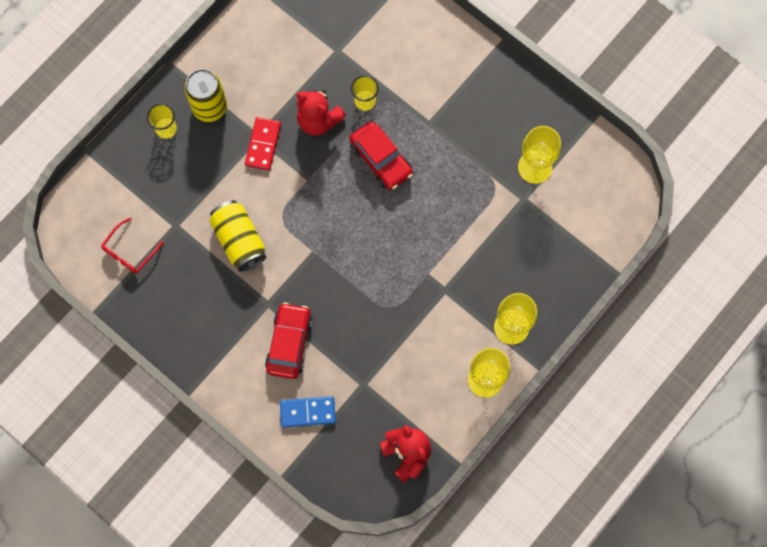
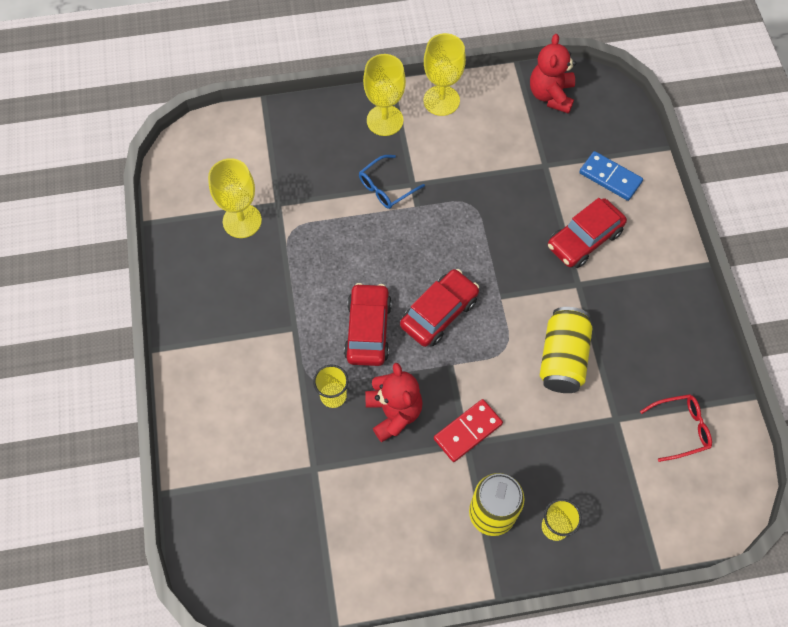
camera: 140 degrees left, 10 degrees down
(345, 207) = (439, 313): none -> red car
(461, 272) = (386, 187): none -> blue glasses

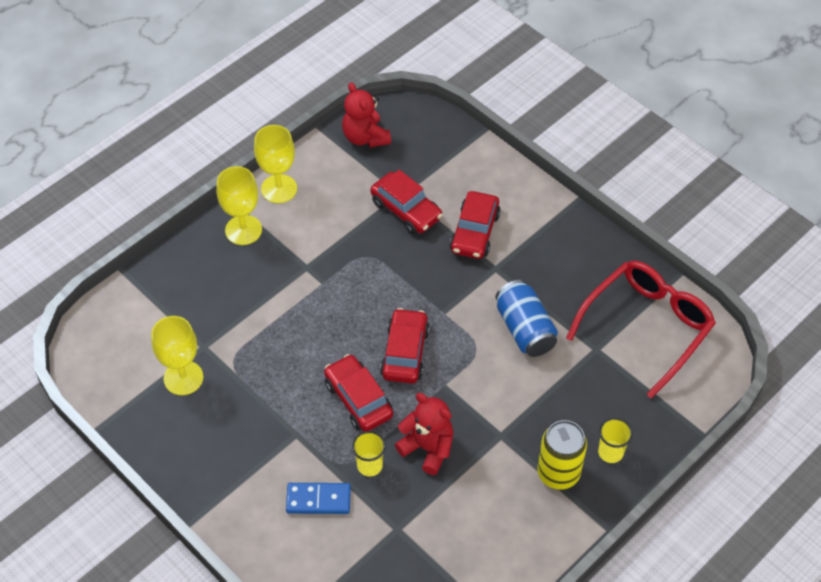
camera: 35 degrees left, 10 degrees down
(386, 187) = (286, 282): blue glasses -> none
(468, 431) = (495, 426): red domino -> none
(537, 182) = (406, 210): none -> red car
(562, 358) = (525, 329): yellow can -> blue can
(610, 177) = (459, 175): blue domino -> blue domino (318, 499)
(680, 428) = (646, 327): red glasses -> red glasses, size x2.15

